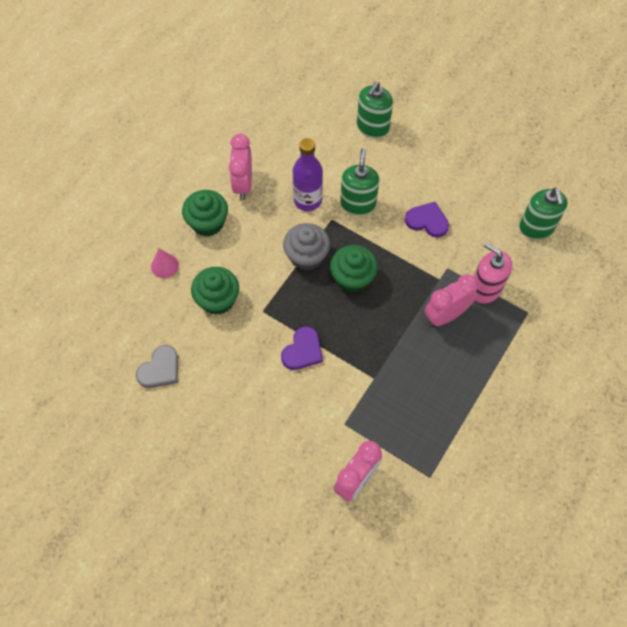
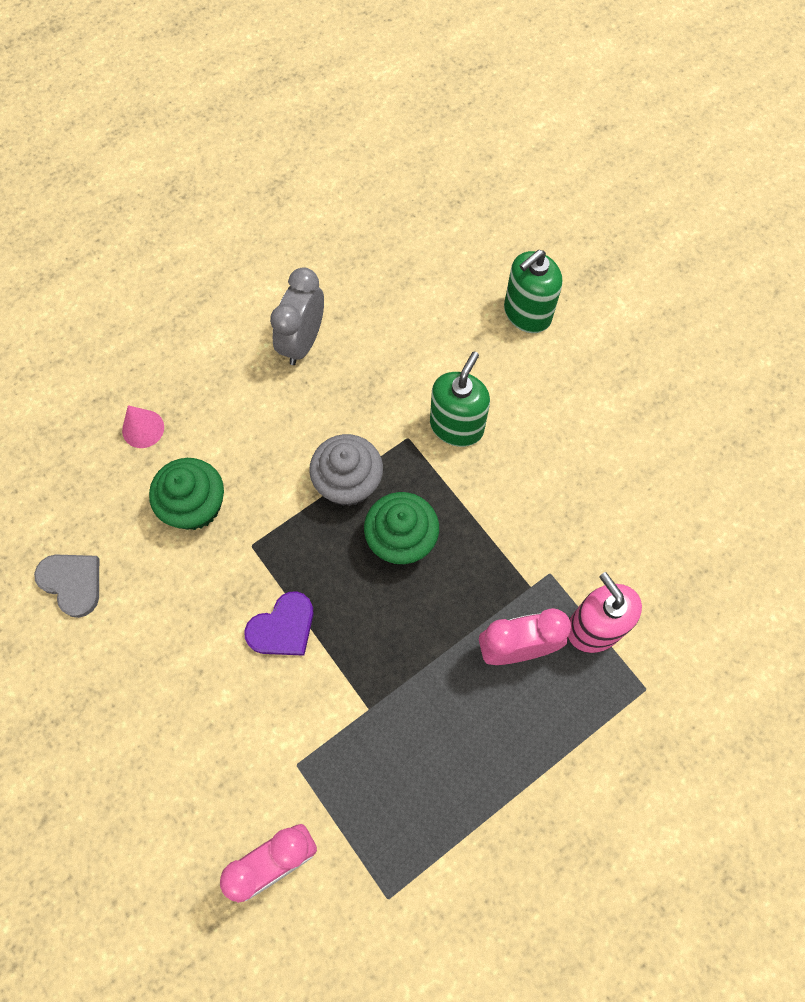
camera: 20 degrees right, 5 degrees up
(160, 369) = (72, 583): grey heart -> grey heart turned 105 degrees counterclockwise
(208, 223) = (229, 384): green cupcake -> none
(243, 184) = (303, 342): pink clock -> grey clock
(307, 200) = (385, 396): purple bottle -> none
(427, 221) = (550, 488): purple heart -> none
(536, 228) = (715, 555): green soap dispenser -> none

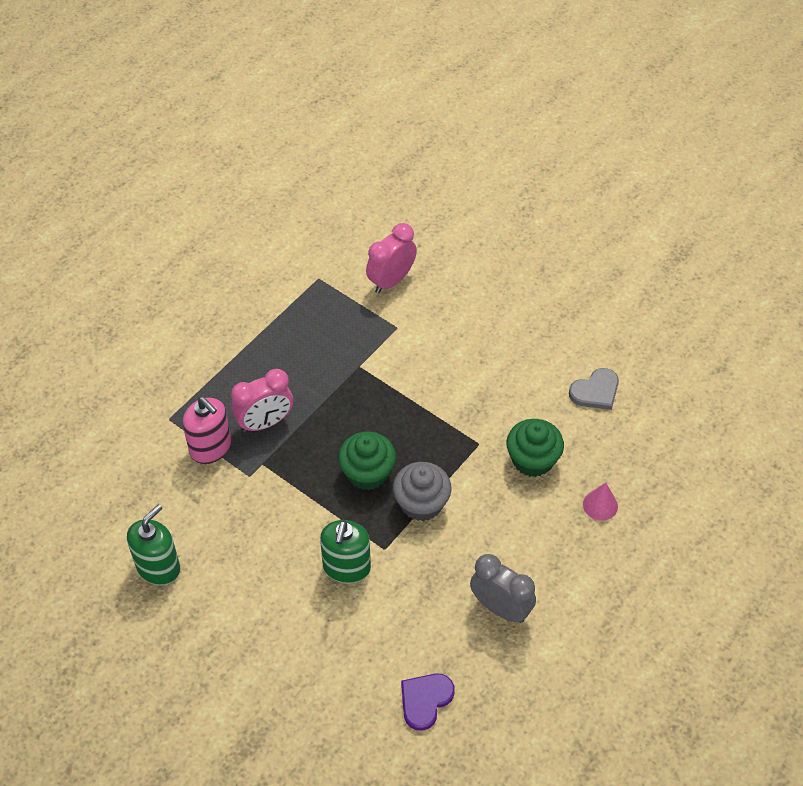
camera: 165 degrees right, 15 degrees down
(72, 583) = (595, 391): grey heart -> grey heart turned 60 degrees counterclockwise
(283, 627) = (435, 398): purple heart -> purple heart (425, 700)
(303, 342) = (500, 608): grey clock -> grey clock turned 60 degrees counterclockwise
(527, 313) = (307, 685): green soap dispenser -> green soap dispenser (158, 567)

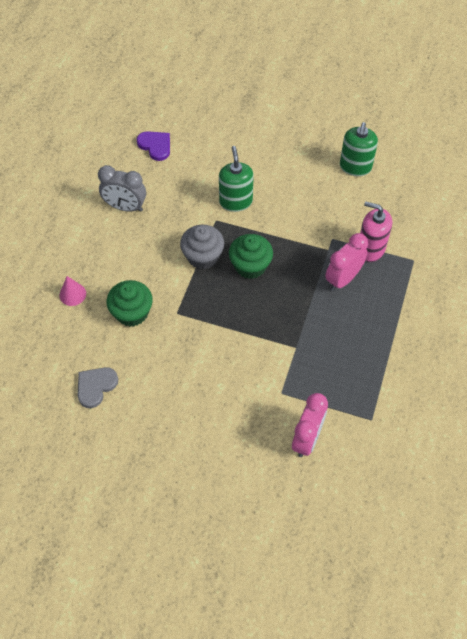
camera: 160 degrees right, 5 degrees up
(425, 700) = (155, 146): purple heart -> purple heart turned 60 degrees counterclockwise

